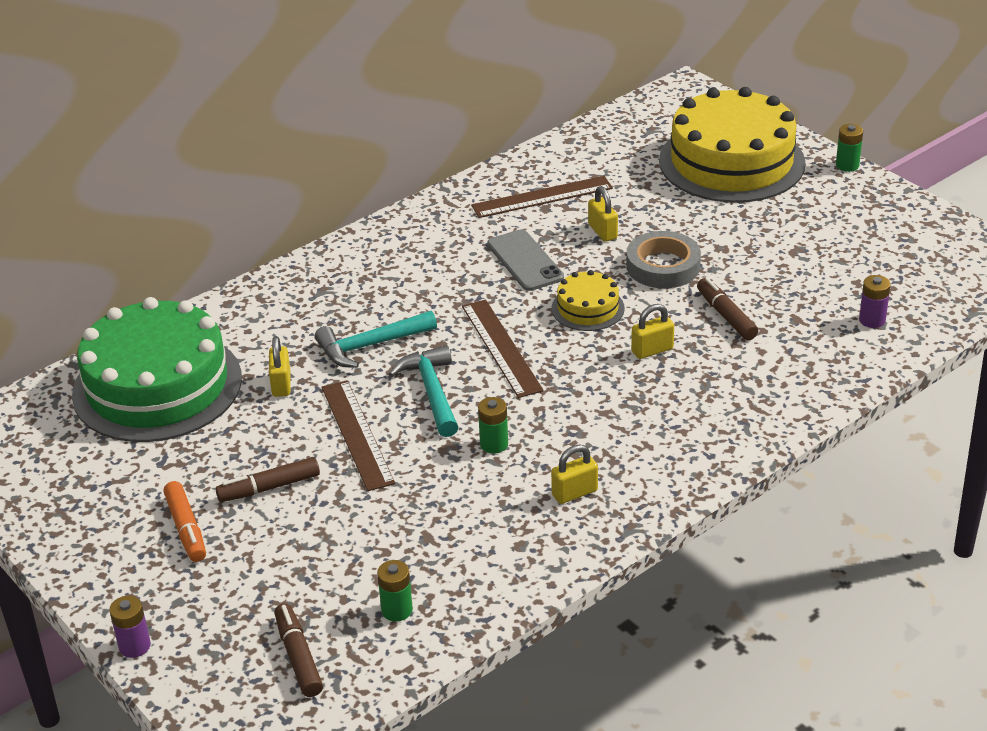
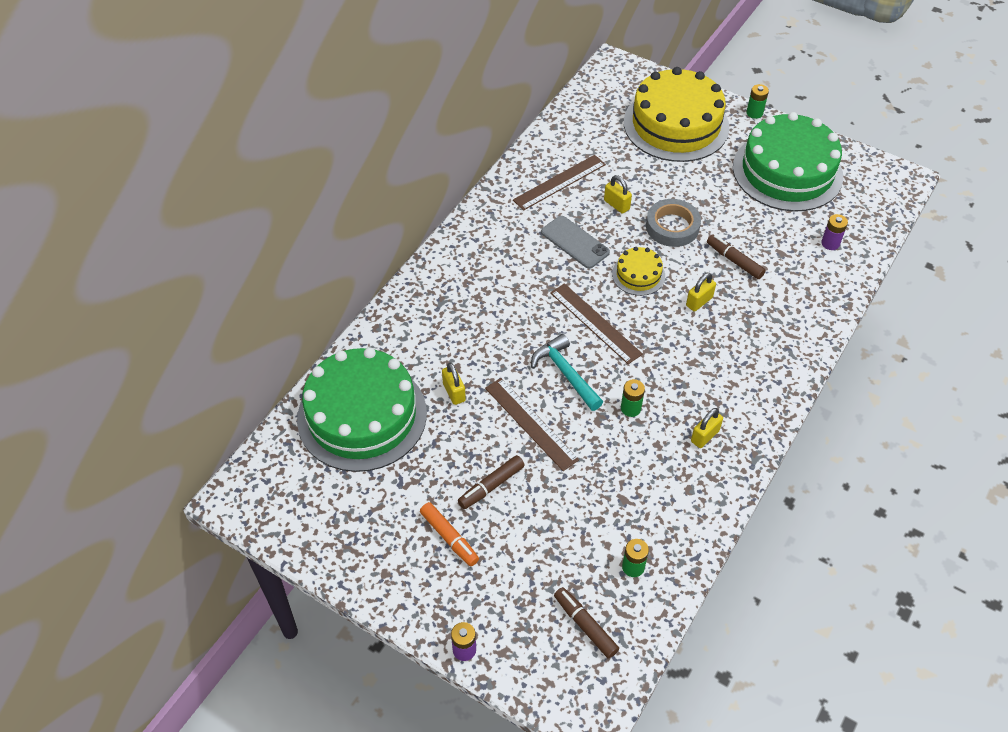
camera: 20 degrees left, 15 degrees up
(370, 346) = (501, 342): turquoise hammer -> none
(856, 234) = (787, 171): none -> green cake

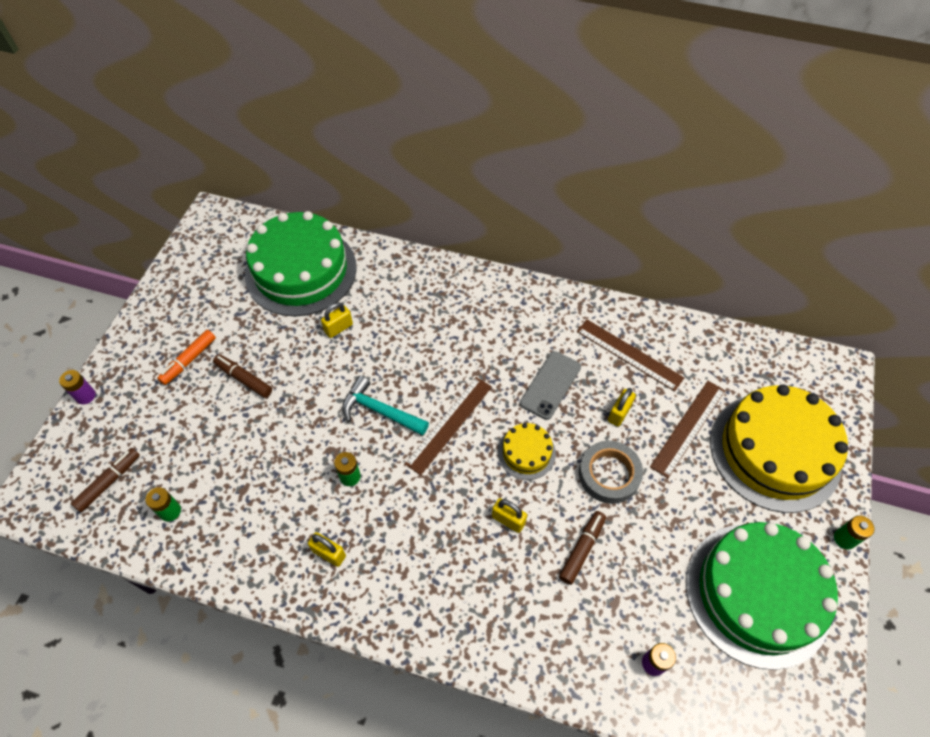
camera: 75 degrees right, 5 degrees up
(531, 423) = (316, 394): brown ruler -> brown ruler (688, 427)
(565, 373) = (380, 411): turquoise hammer -> turquoise hammer turned 105 degrees counterclockwise

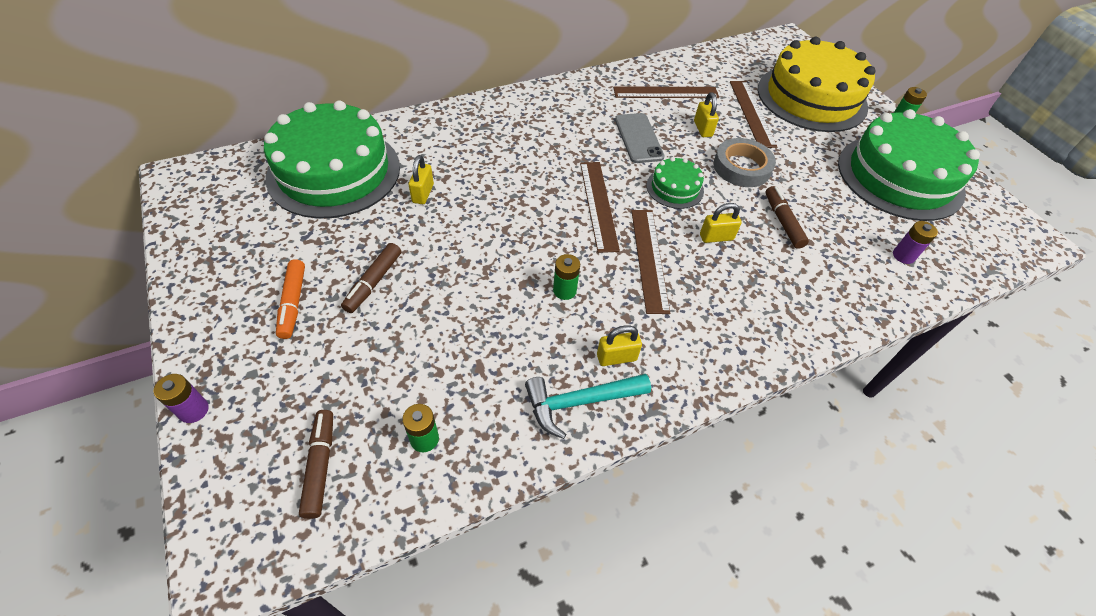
camera: 45 degrees left, 5 degrees down
(244, 379) = (373, 282): brown marker -> brown marker turned 60 degrees counterclockwise
(380, 411) = (532, 229): turquoise hammer -> turquoise hammer (580, 402)
(435, 498) = (649, 259): none -> brown ruler
(526, 452) = (675, 188): yellow cake -> green cake

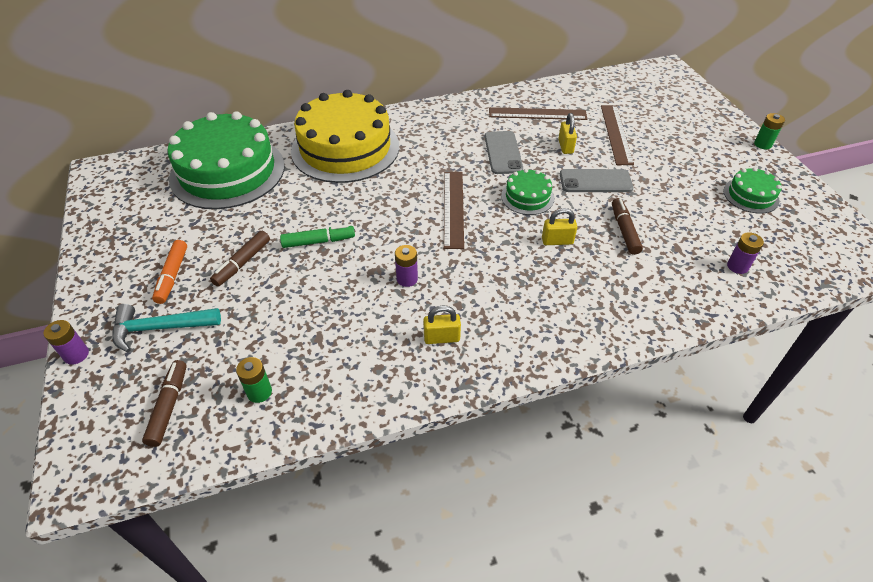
camera: 10 degrees right, 5 degrees down
(423, 193) = (299, 192): yellow padlock -> none
(456, 251) = (318, 241): none -> green marker
(564, 290) = (407, 279): green battery -> purple battery
(580, 402) = (400, 373): turquoise hammer -> turquoise hammer (160, 328)
(649, 259) = (490, 256): brown ruler -> none
(742, 167) = (595, 181): grey tape -> grey phone
(811, 98) = (678, 122): yellow cake -> yellow cake (345, 148)
(900, 177) = (751, 195): green cake -> green cake, size x0.45

